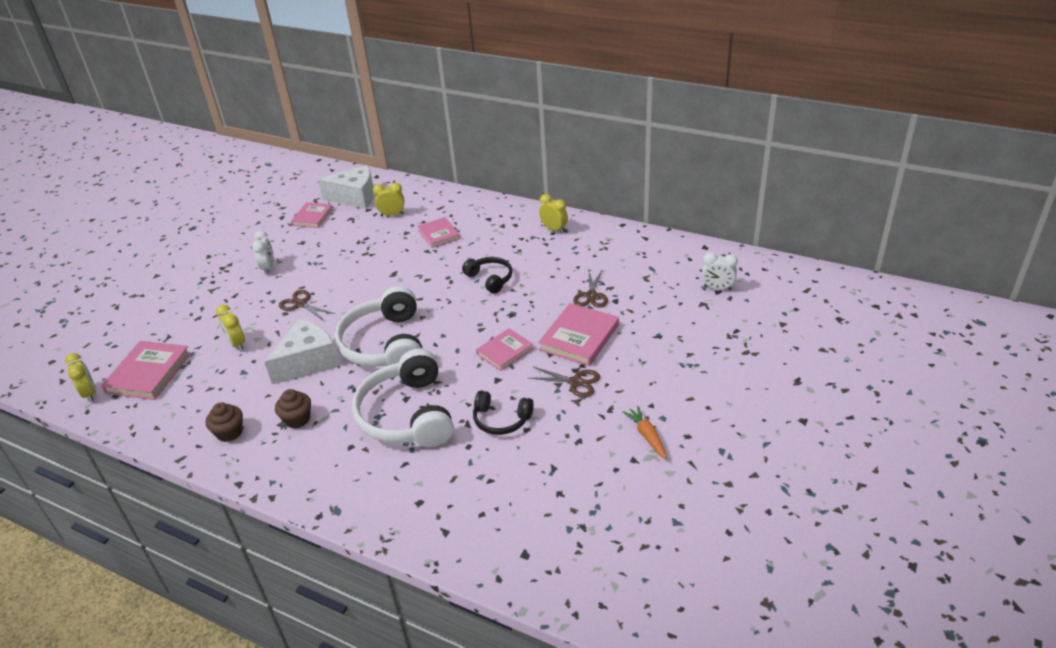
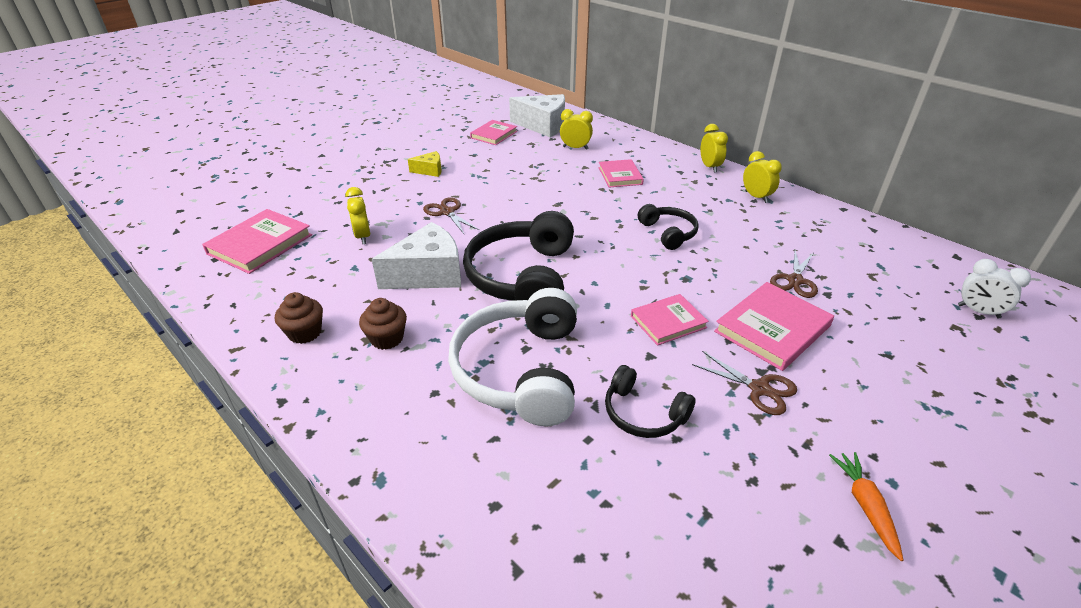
camera: 15 degrees right, 0 degrees up
(90, 394) = (192, 250): yellow clock -> yellow clock (709, 167)
(268, 268) = (430, 170): white clock -> yellow cheese
(385, 344) = (522, 277): white headphones -> black headphones

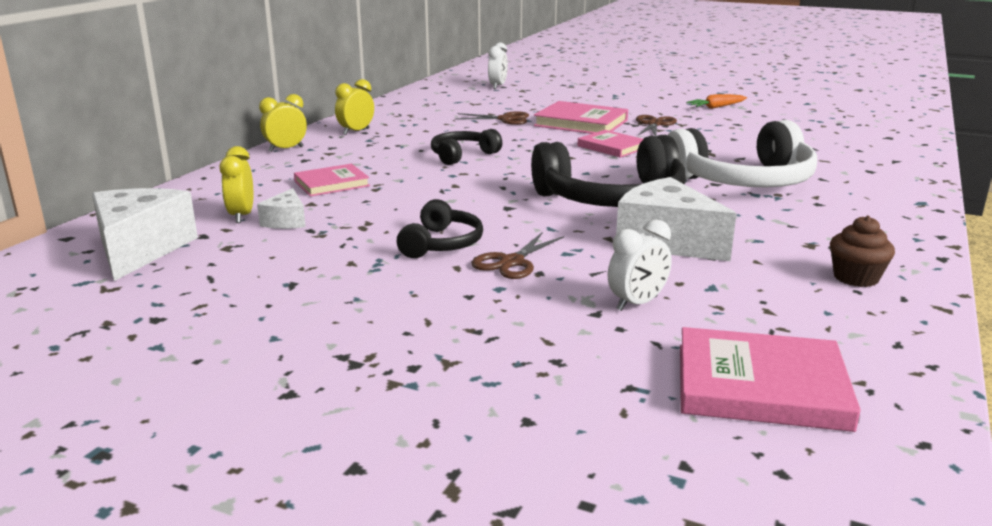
camera: 110 degrees left, 15 degrees down
(363, 236) = (637, 303): yellow clock -> white clock
(387, 338) = (793, 236): brown cupcake -> none
(430, 170) = (378, 307): yellow cheese -> none
(494, 135) = (189, 283): pink book -> none
(558, 158) = (286, 221): none -> white cheese
(643, 414) = (726, 146): black headphones -> black headphones (442, 244)

